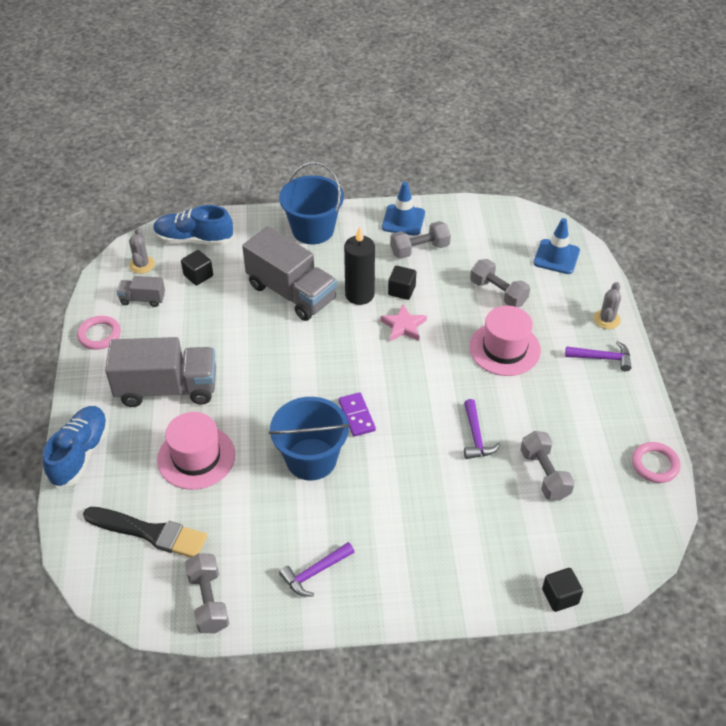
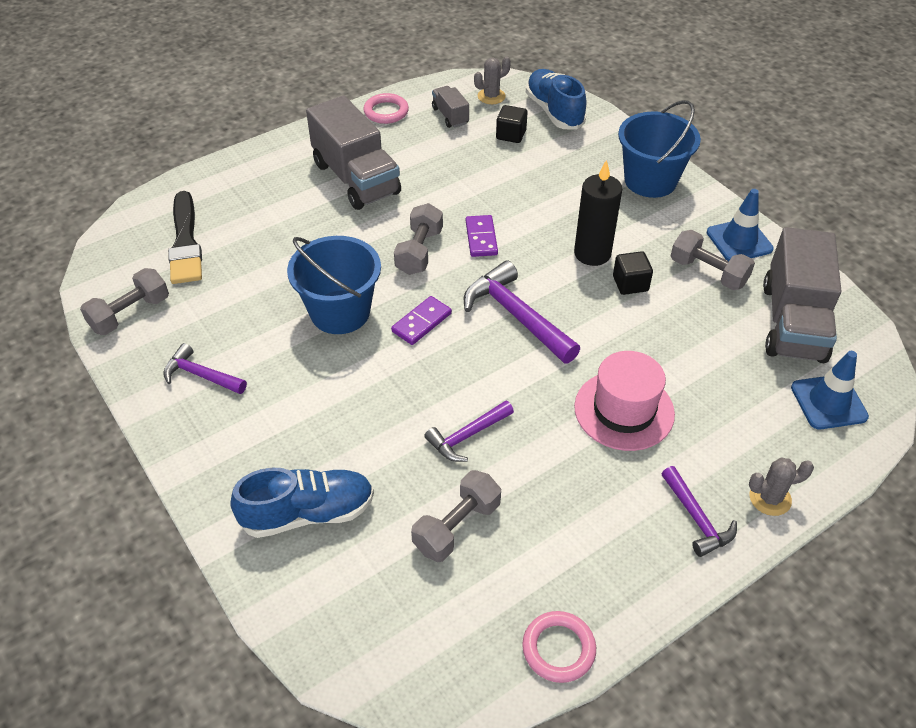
camera: 60 degrees right, 0 degrees up
(80, 454) = (245, 163): blue shoe -> blue shoe (308, 513)
(196, 457) = (289, 232): pink hat -> none
(291, 293) = (547, 203): grey truck -> grey truck (792, 322)
(297, 345) = (481, 238): none -> purple domino
(388, 362) = (516, 316): none -> purple hammer
(403, 326) = (579, 307): pink star -> none
(498, 293) = (709, 369): grey dumbbell -> grey dumbbell (419, 251)
(560, 596) = (283, 613): black cube -> none

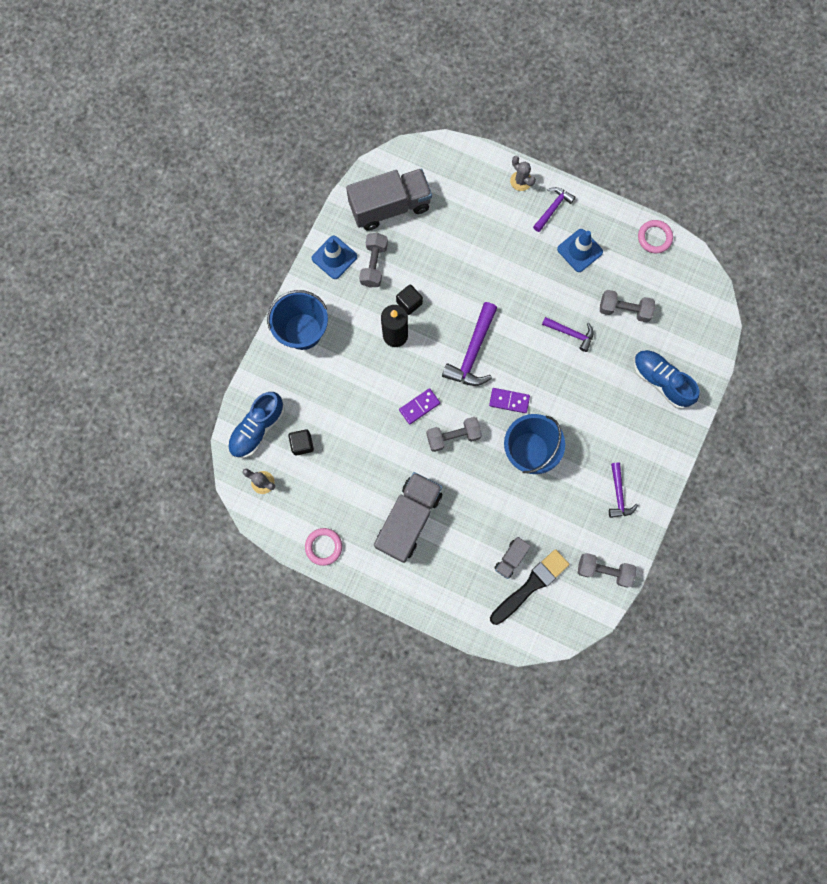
camera: 120 degrees left, 30 degrees up
(450, 116) = (303, 498): grey truck -> grey truck (511, 558)
(624, 410) = (507, 266): pink hat -> none
(828, 402) = (441, 173): blue traffic cone -> blue traffic cone (579, 250)

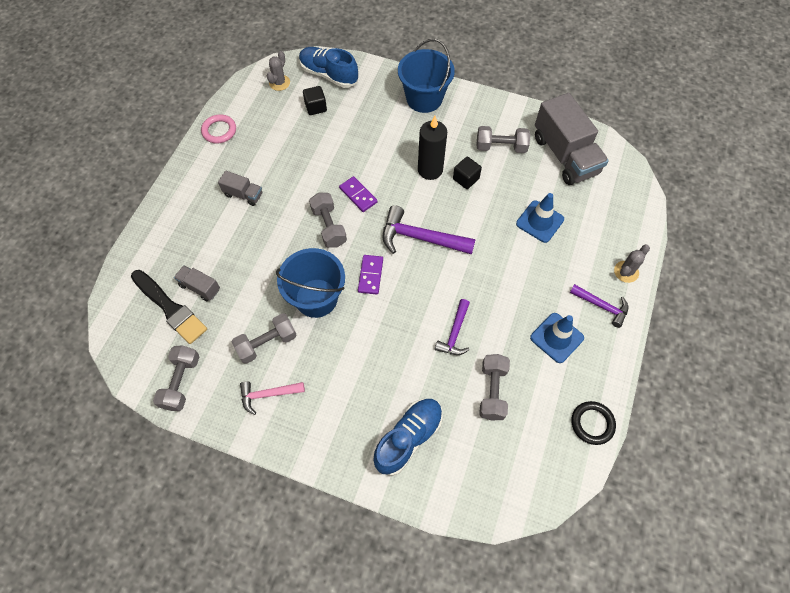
camera: 85 degrees right, 15 degrees down
(334, 257) = (502, 115): blue traffic cone -> blue traffic cone (539, 221)
(408, 519) = (243, 194): grey truck -> grey truck, size x0.47
(571, 495) = (267, 343): none -> grey dumbbell
(618, 494) = (268, 394): purple hammer -> pink hammer
(654, 238) = (592, 423): pink ring -> black ring

